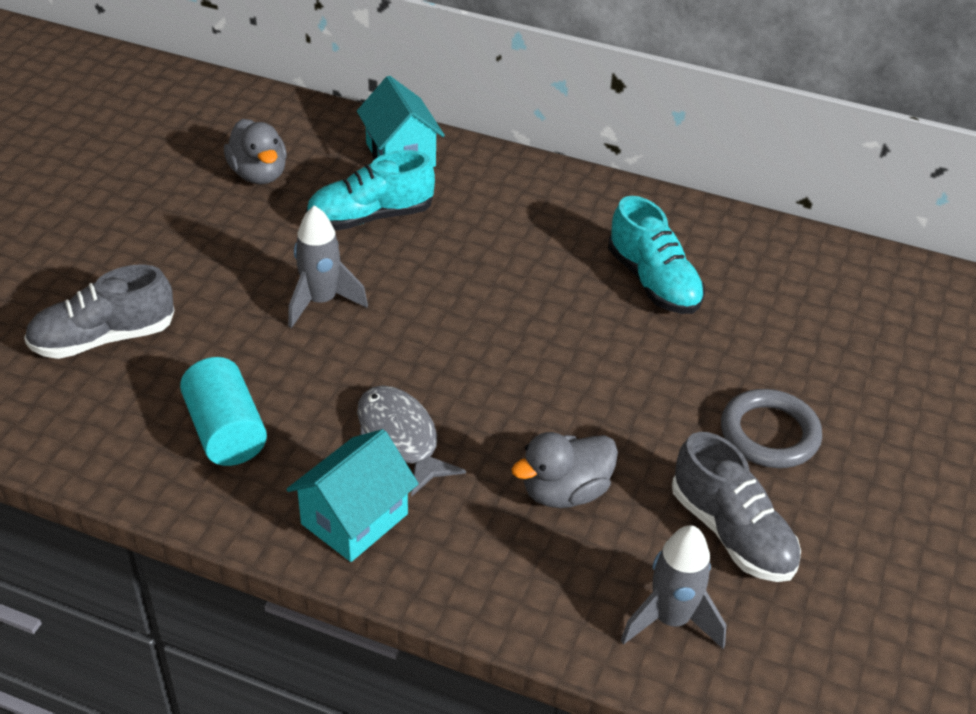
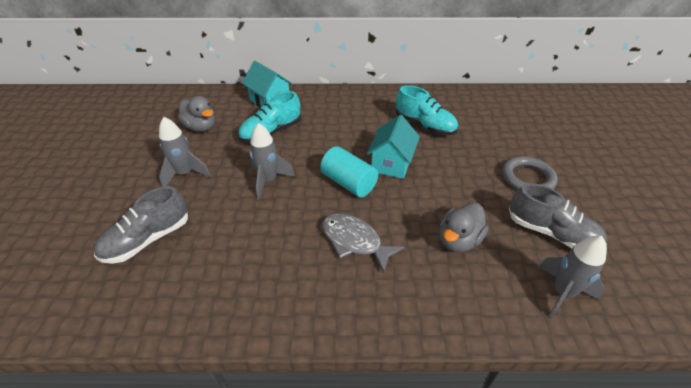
camera: 20 degrees left, 0 degrees up
(198, 251) = (185, 174): none -> grey rocket
(226, 431) = (251, 271): turquoise cylinder -> turquoise cylinder (349, 183)
(354, 519) = (358, 299): turquoise house -> turquoise house (391, 163)

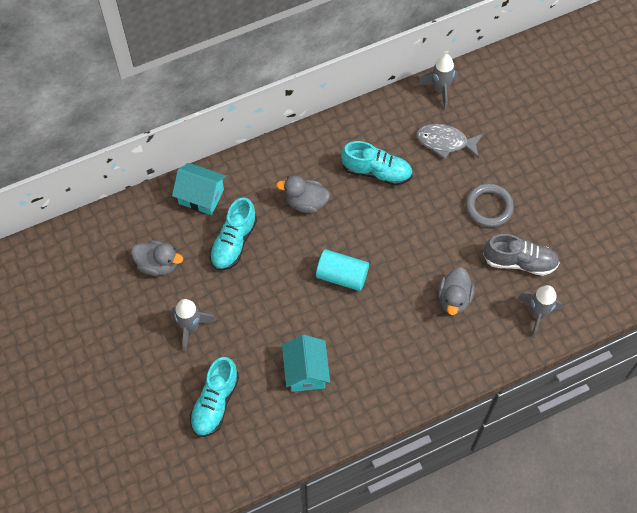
camera: 25 degrees left, 20 degrees up
(147, 240) = (215, 403): grey shoe -> turquoise shoe
(268, 181) = (271, 303): grey rocket -> grey rocket (440, 90)
(350, 126) = (305, 202): none -> grey duck
(355, 241) = (377, 333): grey fish -> grey fish (445, 142)
(391, 163) = (368, 237): turquoise house -> turquoise house (306, 371)

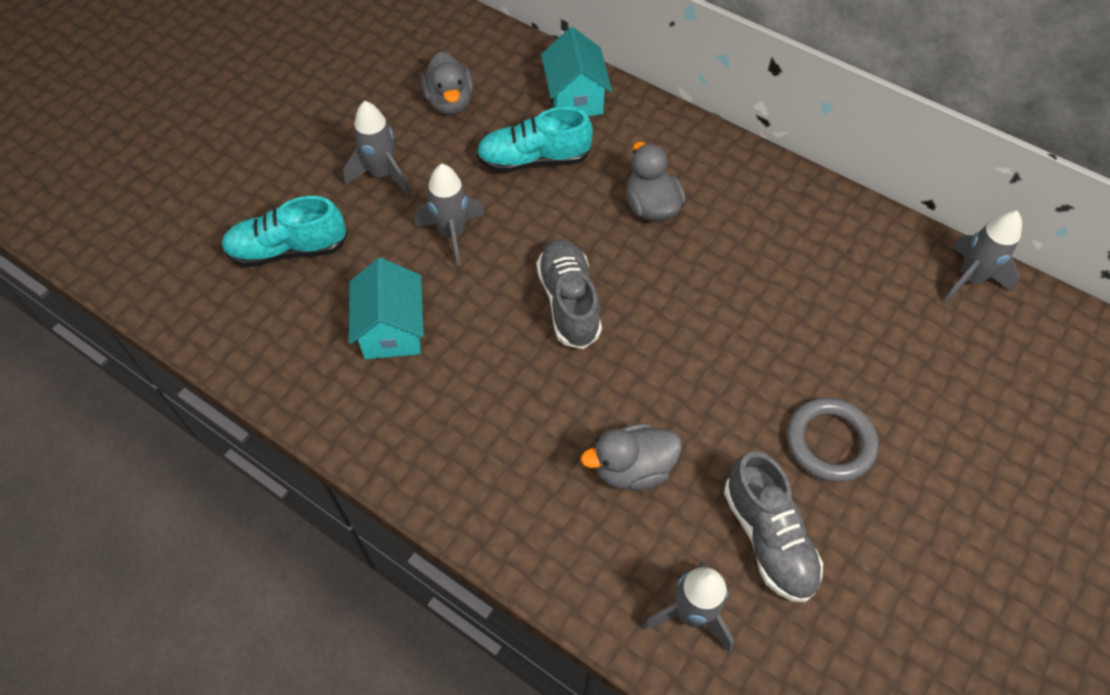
camera: 60 degrees right, 5 degrees down
(260, 311) = (452, 234): none -> grey rocket
(306, 371) = (392, 330): turquoise house -> turquoise house turned 60 degrees counterclockwise
(342, 276) = (569, 302): turquoise cylinder -> grey shoe
(376, 172) = (766, 265): turquoise shoe -> none
(445, 142) = (890, 328): grey fish -> none

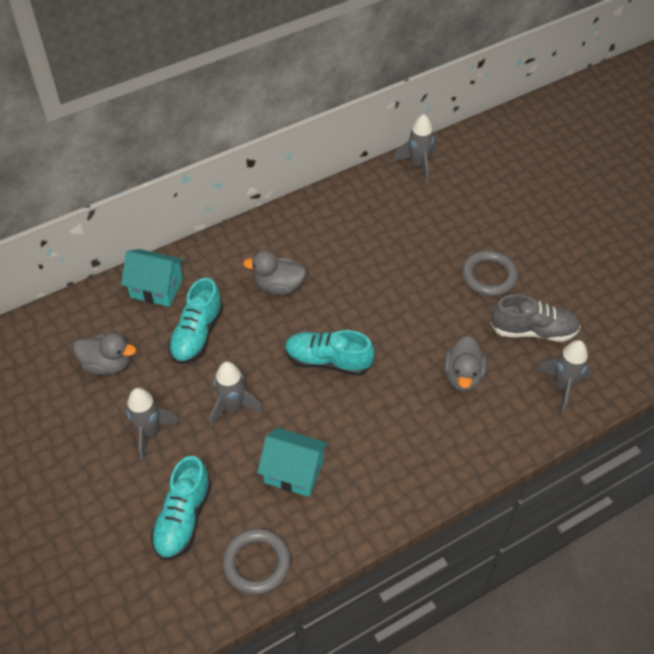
camera: 65 degrees left, 5 degrees down
(258, 341) = (256, 563): none -> grey ring
(569, 302) = (328, 361): grey shoe -> turquoise shoe

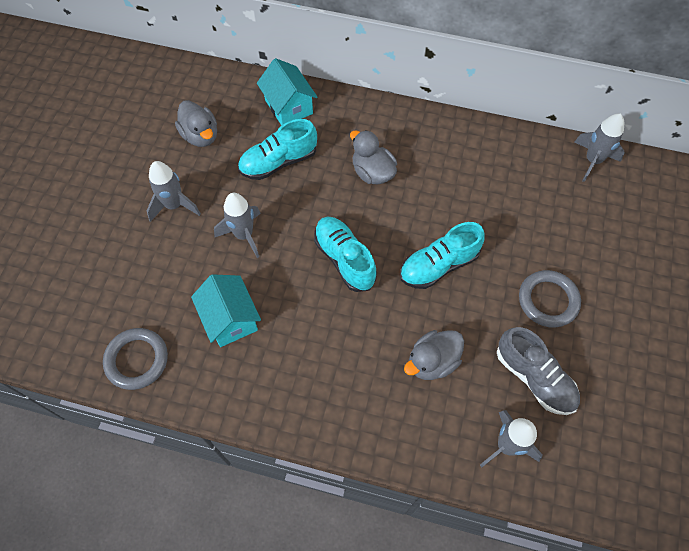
camera: 45 degrees right, 10 degrees up
(183, 518) = (129, 284): turquoise shoe -> turquoise shoe (438, 265)

